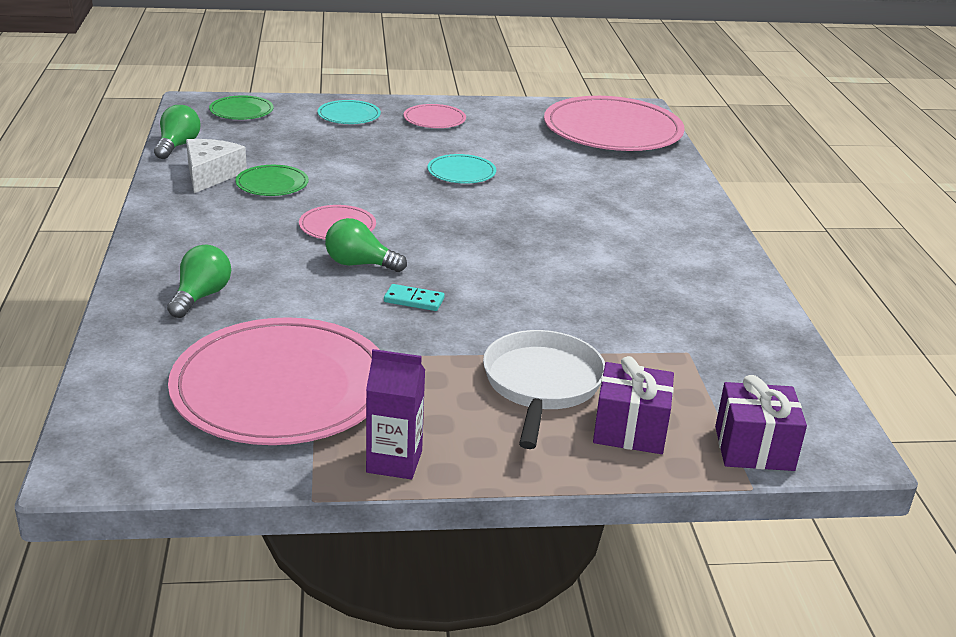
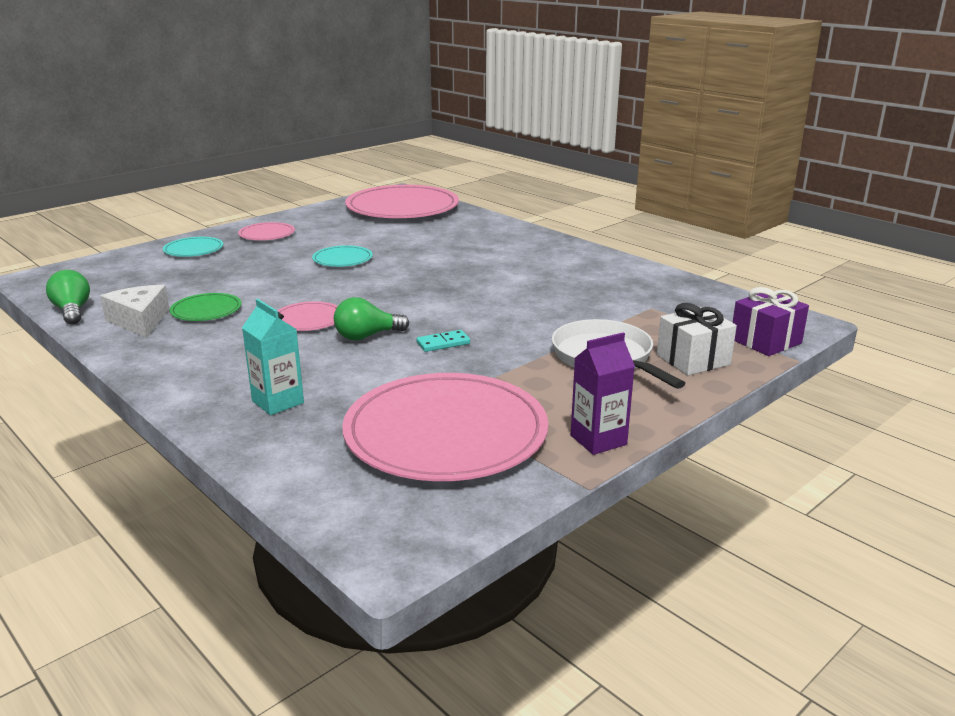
camera: 35 degrees left, 5 degrees down
(201, 296) = (278, 402): green light bulb -> turquoise carton
(241, 111) = (92, 271): green plate -> none
(630, 430) = (693, 360): purple gift -> white gift

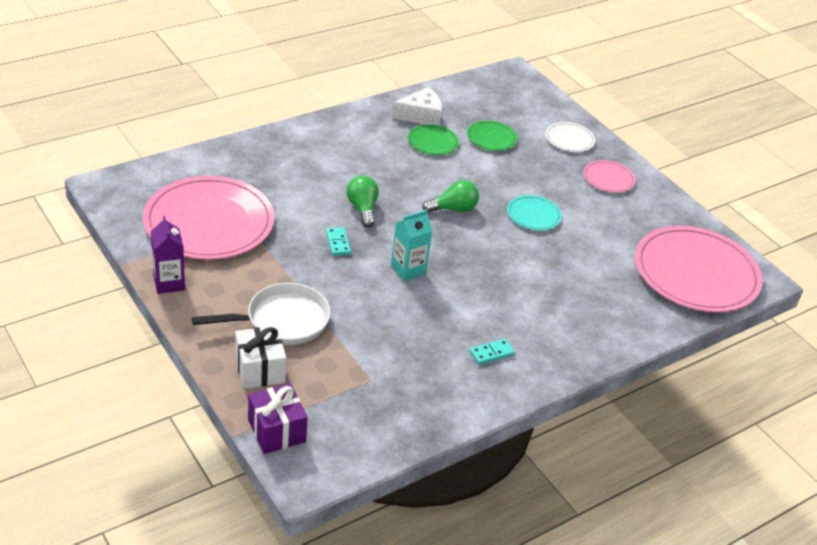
camera: 95 degrees right, 15 degrees up
(72, 311) = (446, 89): green light bulb -> green light bulb (453, 209)
(193, 249) = (569, 139): turquoise plate -> white plate
(194, 282) = (491, 138): none -> green plate
(278, 402) = (277, 163): turquoise carton -> turquoise carton (408, 269)
(308, 319) = (402, 185): pink plate -> none
(566, 266) = (491, 353): none -> turquoise domino

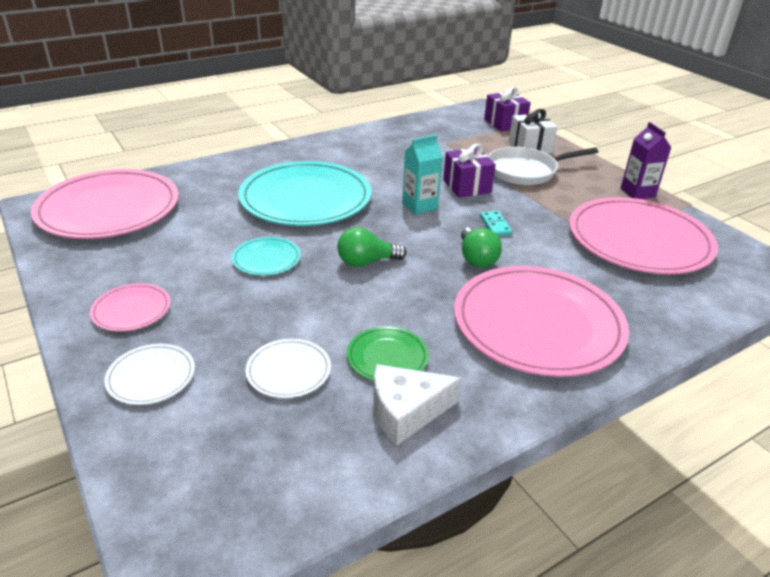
camera: 175 degrees left, 5 degrees down
(329, 156) = (538, 324): none -> pink plate
(356, 296) = (467, 186): none -> purple gift
(491, 138) = (288, 370): green plate -> white plate
(491, 353) = (348, 155): turquoise domino -> none
(521, 282) = (306, 198): none -> turquoise plate

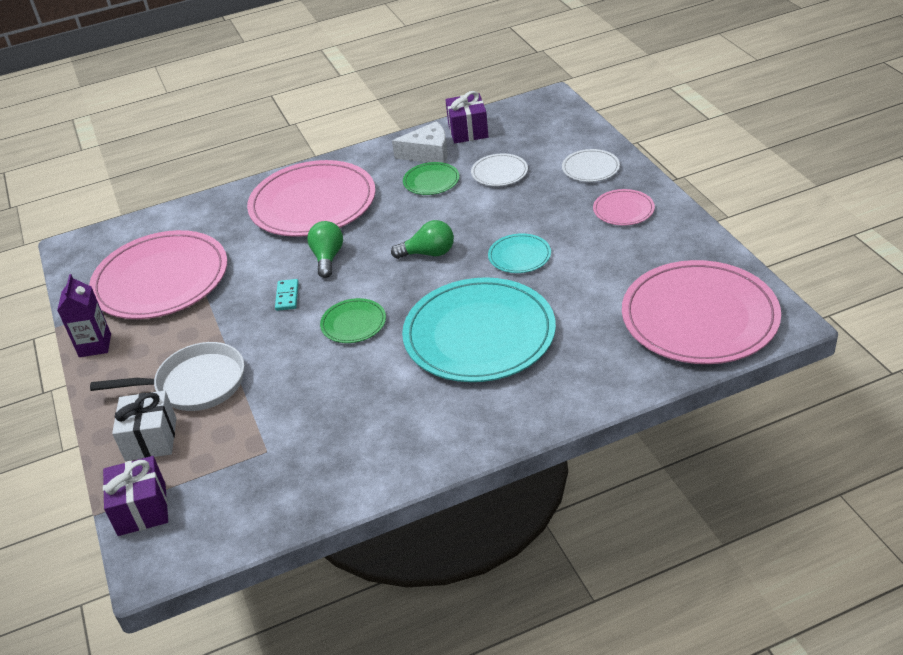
camera: 165 degrees left, 5 degrees up
(419, 206) = (353, 323): turquoise carton -> green plate
(467, 186) = (285, 355): purple gift -> purple gift (468, 131)

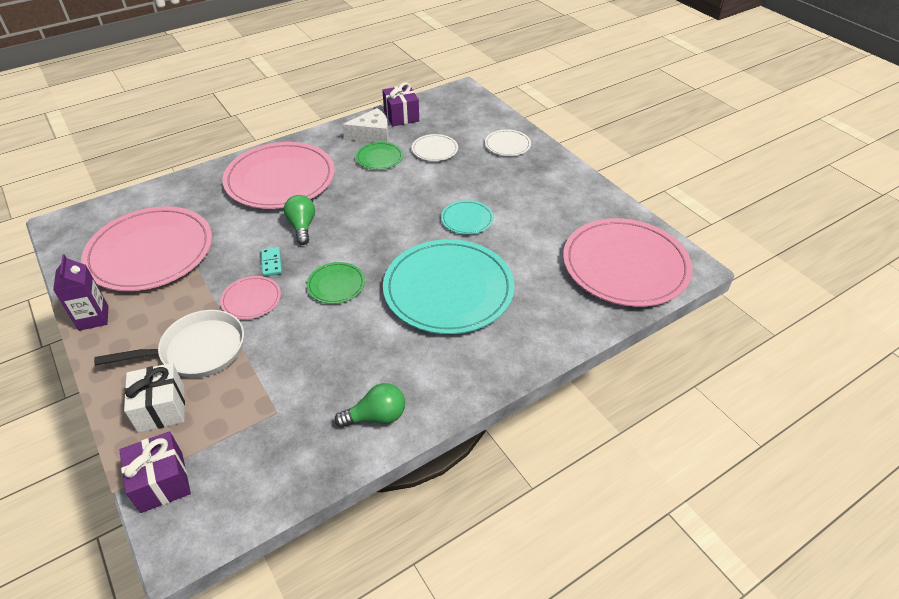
camera: 15 degrees left, 5 degrees up
(428, 253) = (390, 220): green light bulb -> green light bulb (376, 416)
(623, 210) = (542, 178): pink plate -> pink plate (251, 299)

